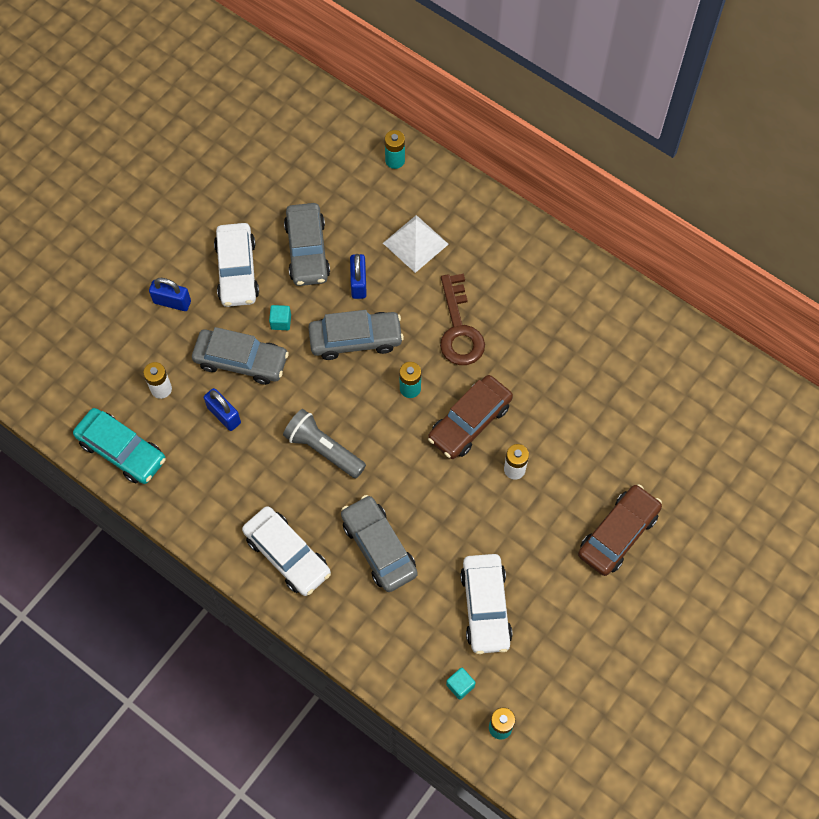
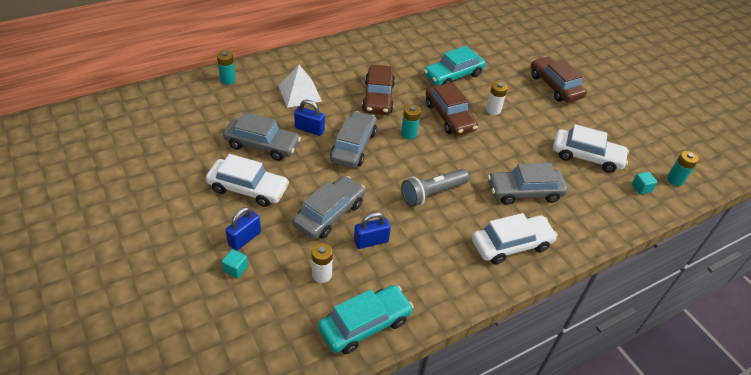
camera: 70 degrees left, 20 degrees down
(281, 322) = (311, 179): turquoise cube -> turquoise cube (236, 269)
(459, 329) = (378, 97): brown key -> brown car
(560, 398) = (453, 75): none -> turquoise car

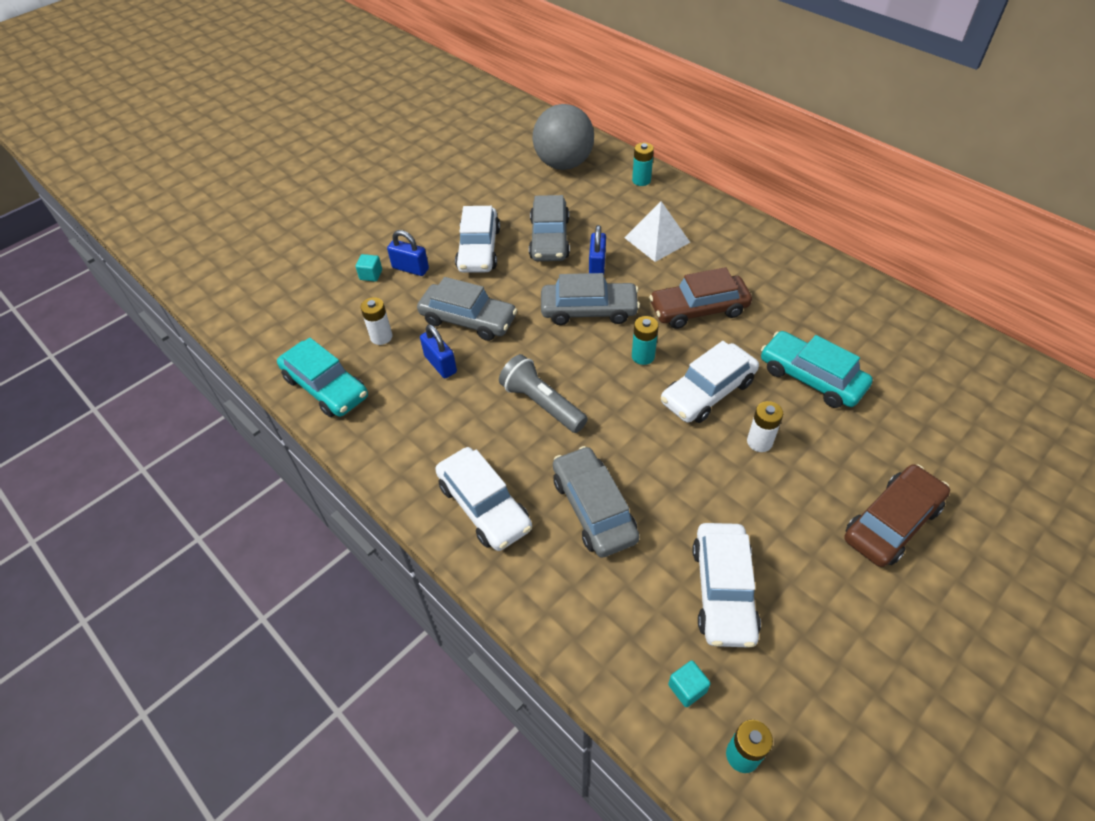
camera: 80 degrees right, 5 degrees up
(173, 112) = (563, 164): none -> grey ball
(449, 117) = (708, 392): brown car -> white car

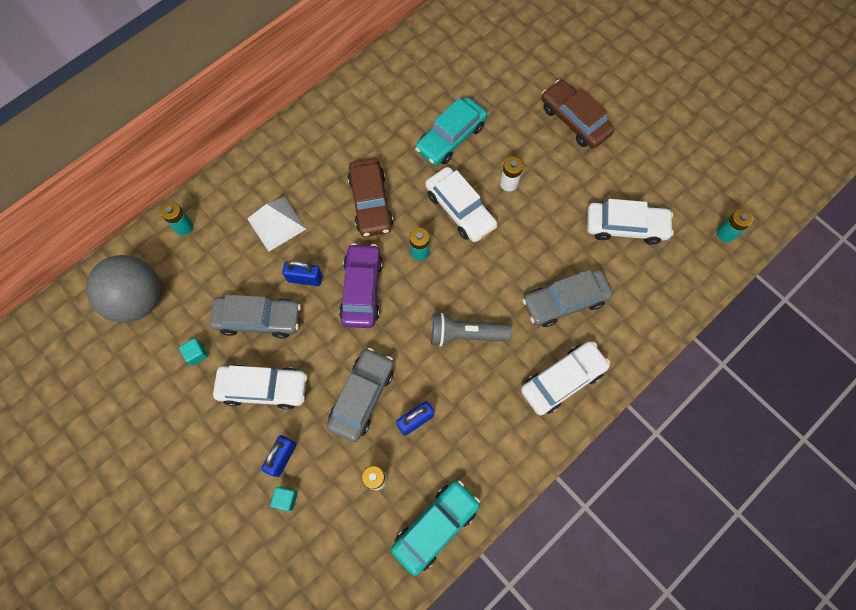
camera: 90 degrees left, 20 degrees up
(541, 403) = (465, 334): grey flashlight -> grey flashlight turned 45 degrees clockwise
(589, 310) = (362, 290): grey car -> purple car
(687, 688) = (690, 257): turquoise cube -> turquoise cube (196, 354)

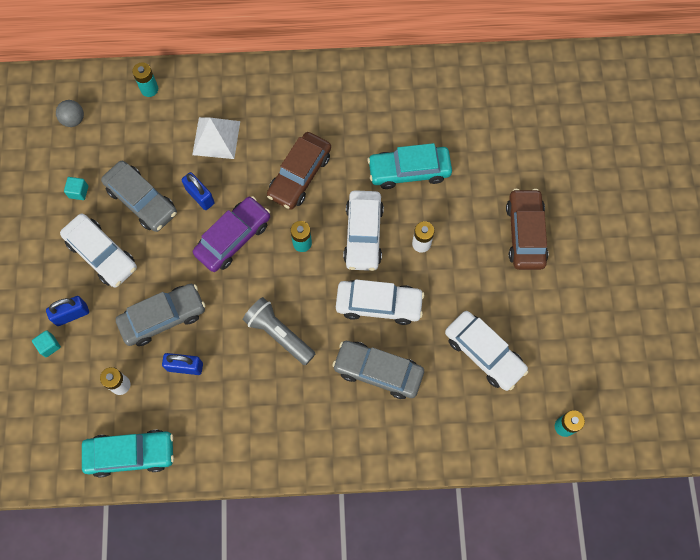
camera: 40 degrees right, 0 degrees up
(138, 299) = (73, 120): grey ball -> grey ball, size x0.44
(562, 380) = (319, 429): white car -> white car (379, 304)

